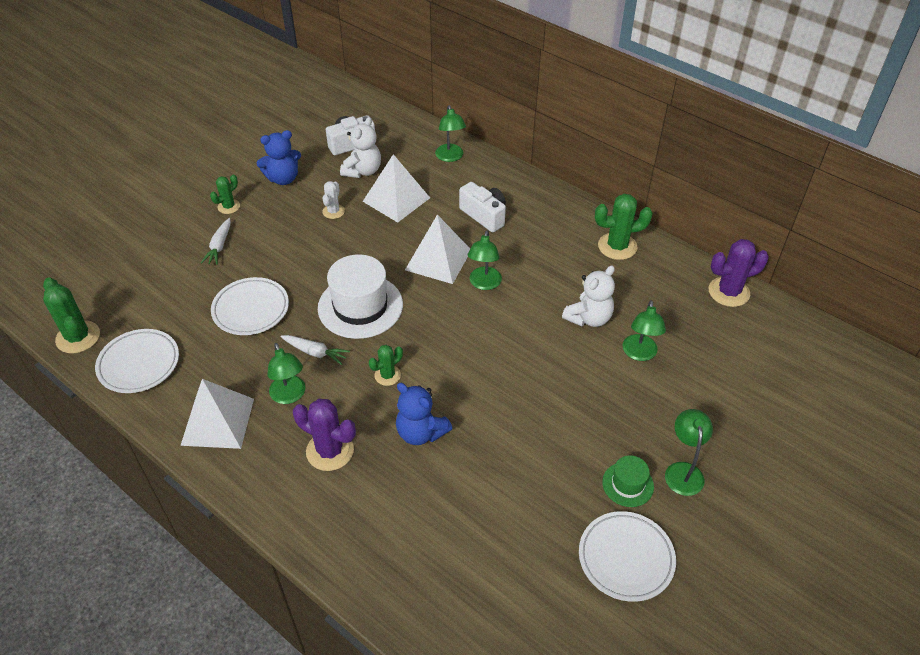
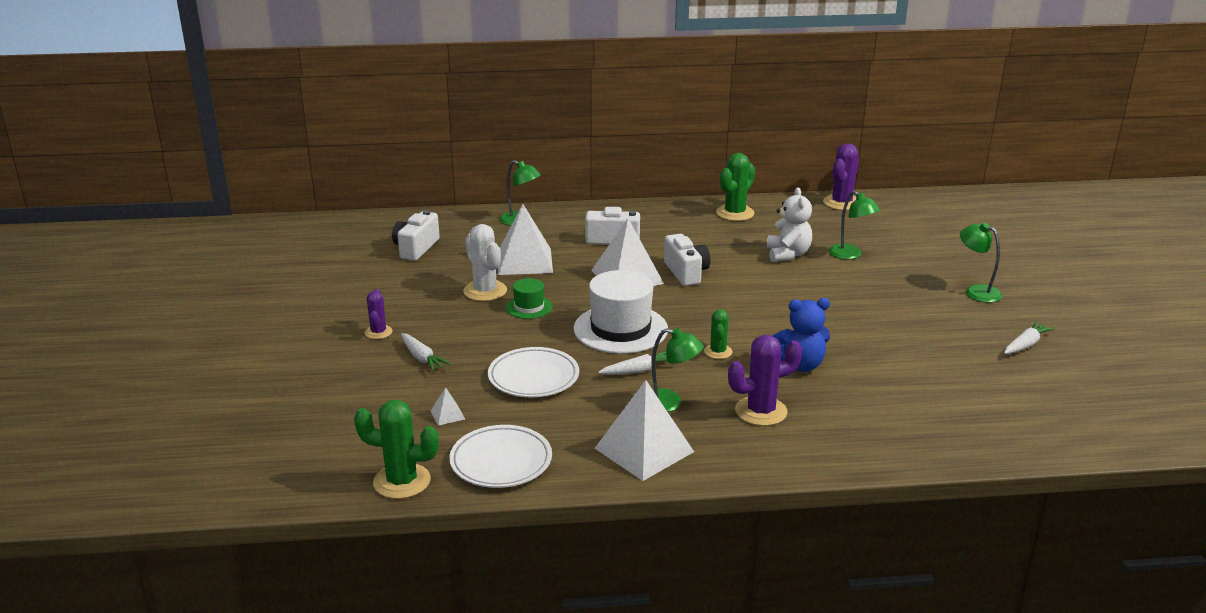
camera: 45 degrees left, 20 degrees down
(167, 304) = (447, 415): none -> white pyramid
(229, 206) = (378, 332): green cactus -> purple cactus
(283, 178) = (396, 293): blue teddy bear -> none
(333, 211) = (485, 291): white cactus -> white cactus, size x1.68
(363, 171) = (461, 258): white teddy bear -> none
(484, 284) = (686, 272): green lamp -> white camera
(626, 558) = (1025, 345): white plate -> white carrot
(628, 484) = (962, 314): green hat -> green hat (529, 307)

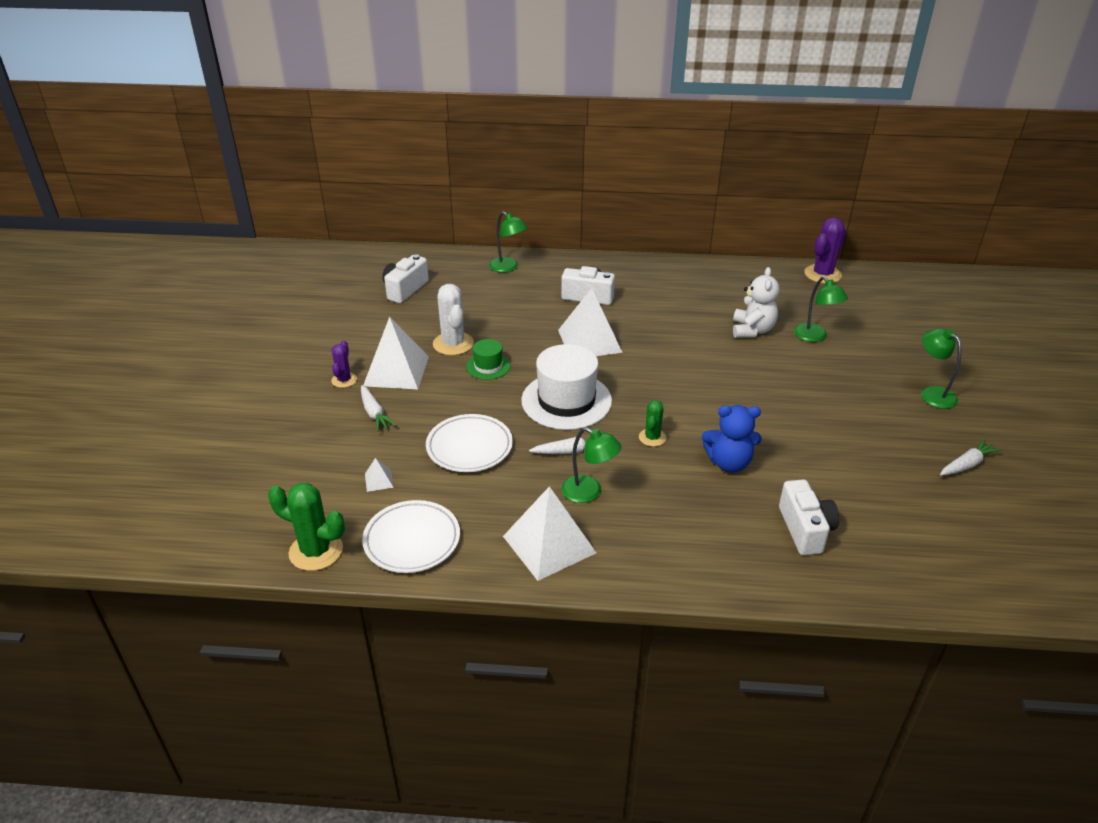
camera: 10 degrees right, 10 degrees up
(525, 261) = (499, 313): white pyramid -> white pyramid (396, 371)
(686, 272) = (647, 341): white camera -> white camera (805, 529)
(735, 213) = (713, 277): green cactus -> none
(761, 411) = (674, 513): purple cactus -> none

